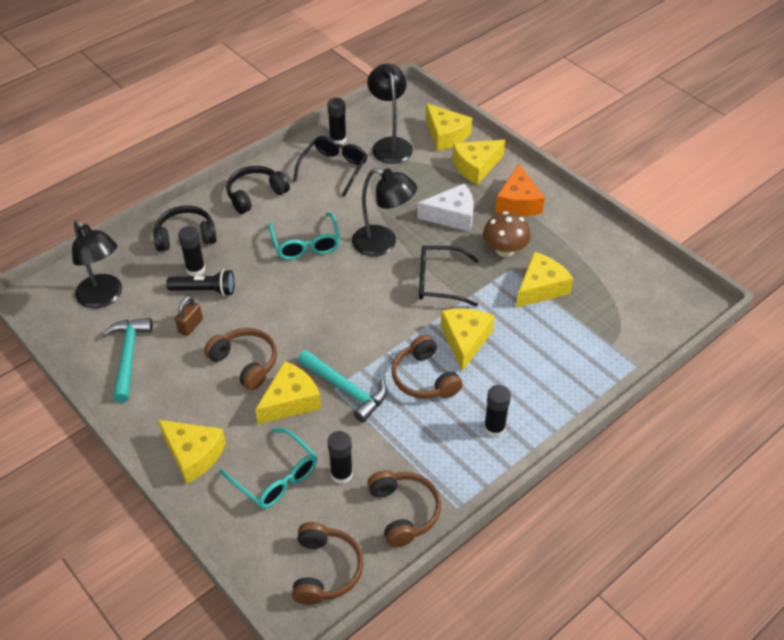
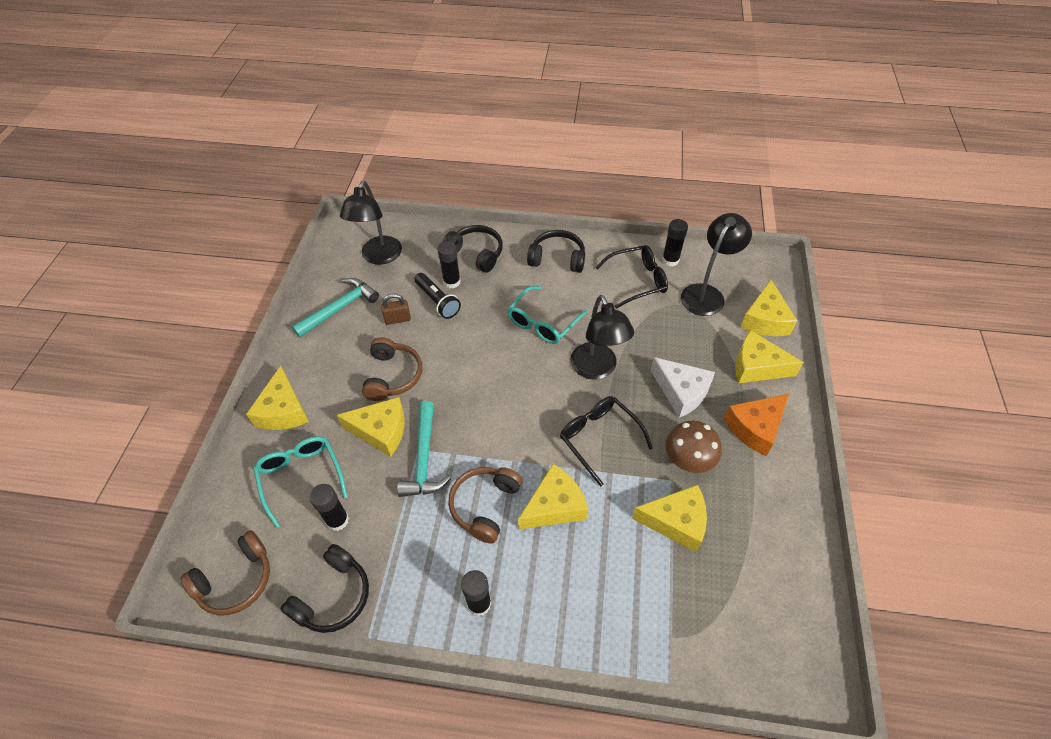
camera: 50 degrees right, 5 degrees up
(275, 477) = (301, 477): turquoise glasses -> turquoise glasses turned 150 degrees clockwise
(404, 512) = (333, 596): brown headphones -> black headphones

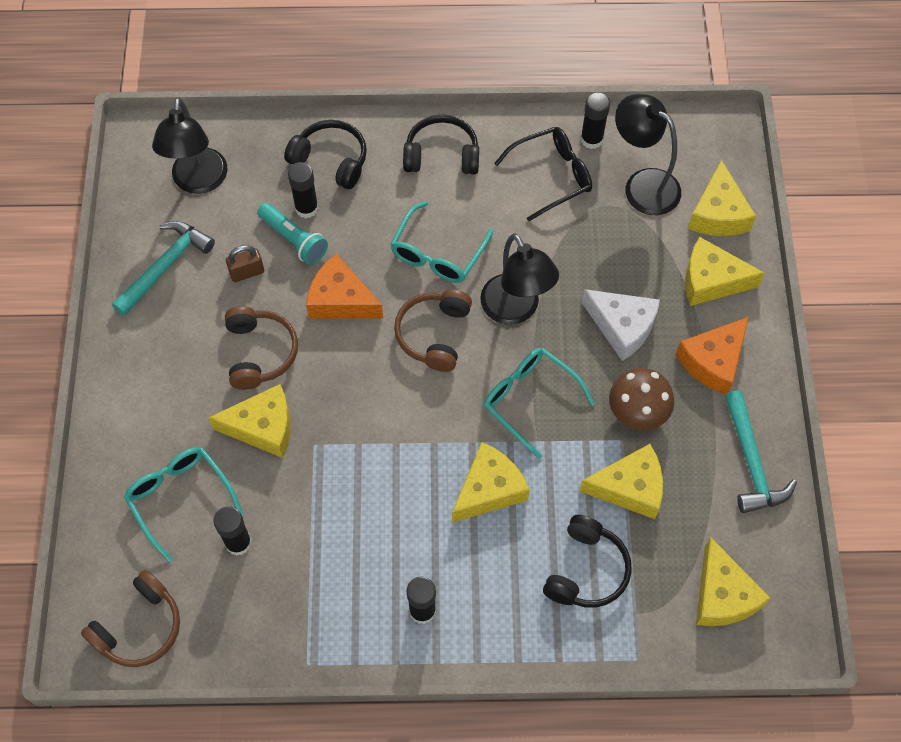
camera: 10 degrees left, 10 degrees up
(283, 410) = (133, 418): yellow cheese -> yellow cheese (722, 595)
(333, 596) = (257, 628): black headphones -> black headphones (587, 570)
(424, 458) = (324, 454): turquoise hammer -> turquoise hammer (751, 462)
(437, 301) = (294, 240): black flashlight -> turquoise flashlight
(463, 346) = (340, 300): none -> orange cheese
(485, 505) = (408, 501): brown headphones -> brown headphones (433, 334)
(599, 438) = (530, 400): black glasses -> turquoise glasses
(706, 294) = (642, 185): black lamp -> black lamp turned 75 degrees counterclockwise

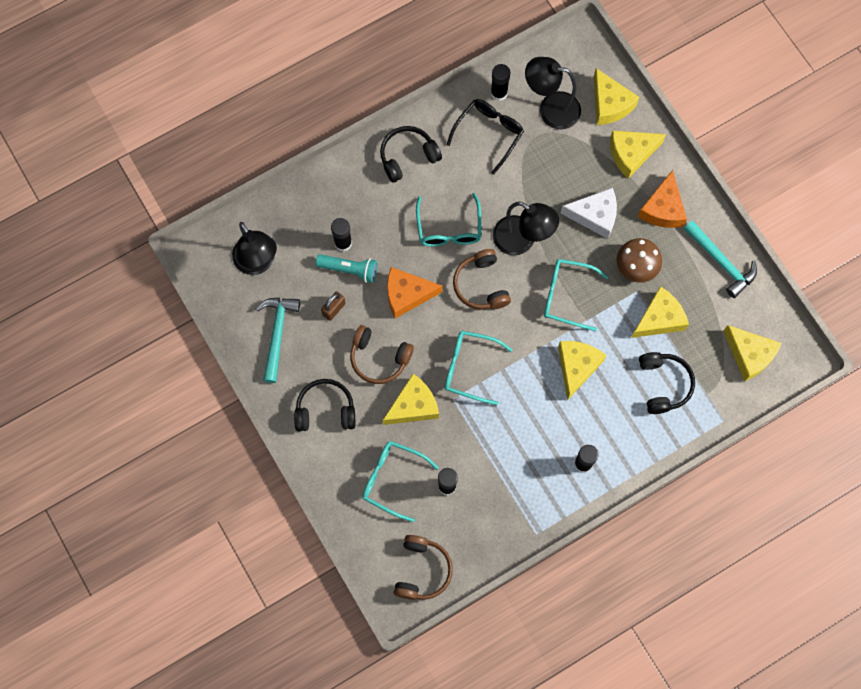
camera: 30 degrees left, 10 degrees up
(260, 353) = (379, 358): brown headphones -> brown headphones turned 150 degrees clockwise
(331, 160) = (336, 199): black headphones -> black headphones (325, 410)
(358, 420) = (469, 368): none -> turquoise glasses

